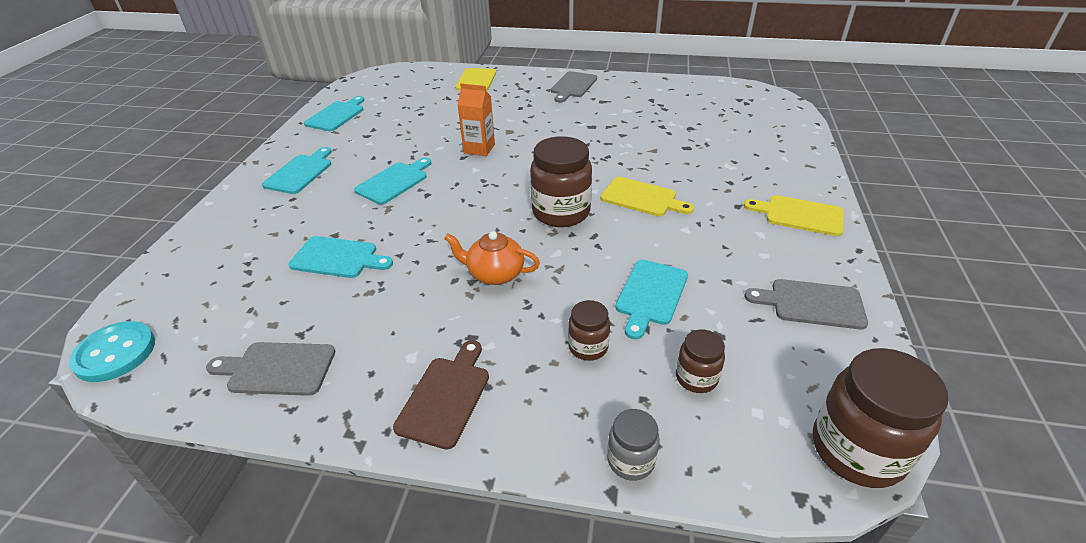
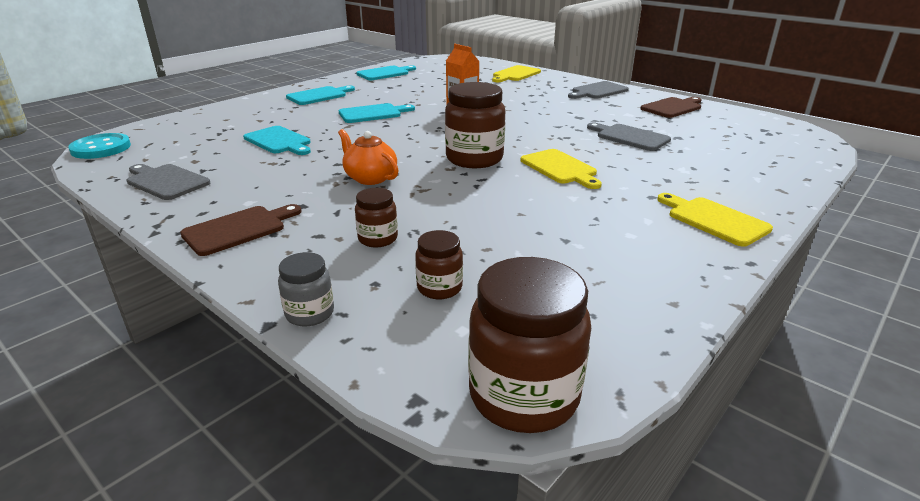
camera: 30 degrees right, 10 degrees down
(651, 295) = (477, 226): turquoise cutting board -> none
(652, 91) = (672, 107): none -> brown cutting board
(812, 304) = (632, 282): grey cutting board -> grey cutting board (630, 137)

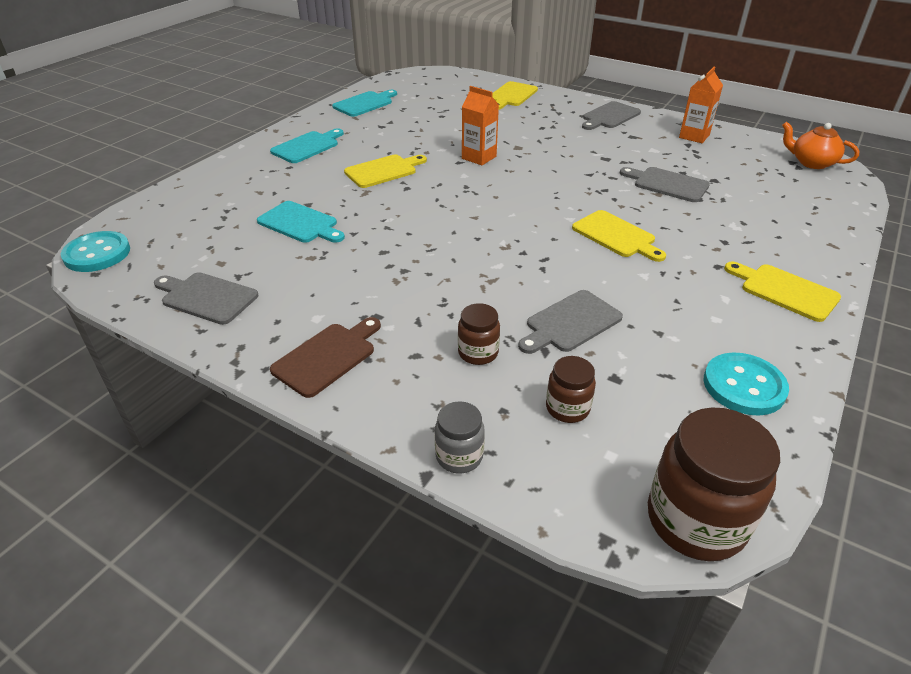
camera: 10 degrees left, 10 degrees up
(370, 178) = (428, 269): orange teapot -> orange teapot (811, 163)
(373, 113) = (383, 171): turquoise cutting board -> yellow cutting board
(474, 159) = (524, 231): brown jar -> none
(480, 225) = (571, 323): none -> grey cutting board
(634, 289) = (744, 386): none -> turquoise button
(672, 107) = (694, 136): brown cutting board -> orange carton

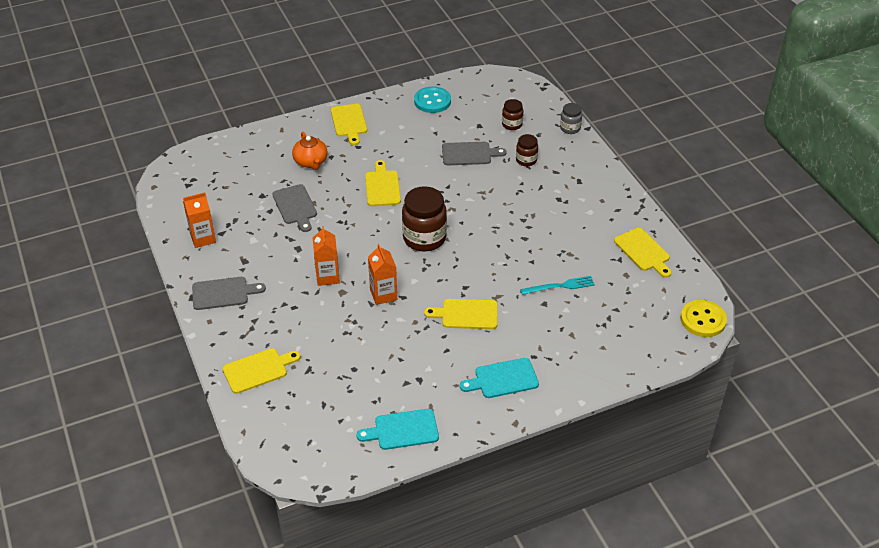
camera: 145 degrees left, 5 degrees up
(97, 254) = (703, 320): turquoise button -> yellow button
(206, 297) = (643, 251): grey cutting board -> yellow cutting board
(300, 223) = (560, 286): turquoise cutting board -> turquoise fork
(327, 357) = (597, 189): brown cutting board -> none
(546, 151) = (327, 277): none -> orange carton
(695, 520) = (508, 80): brown jar -> brown jar (424, 238)
(811, 163) = (178, 178): orange teapot -> orange teapot (311, 162)

